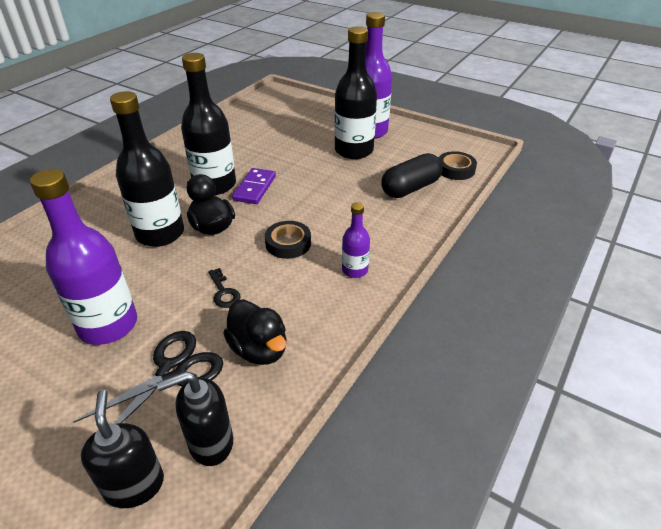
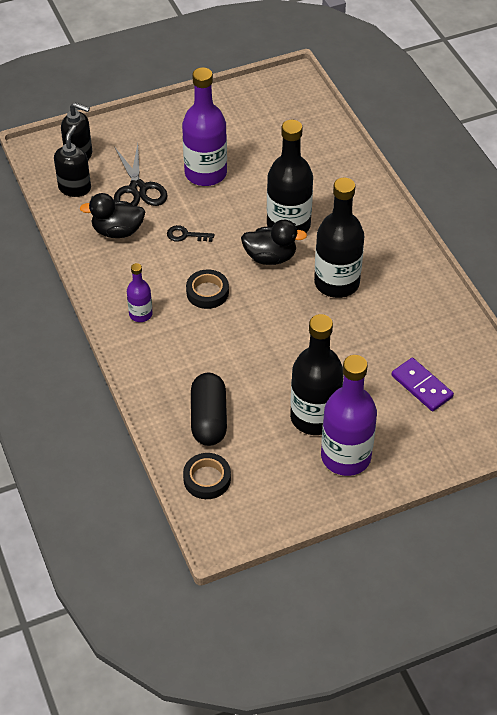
camera: 125 degrees right, 10 degrees up
(254, 188) = (307, 307): purple domino -> purple domino (422, 386)

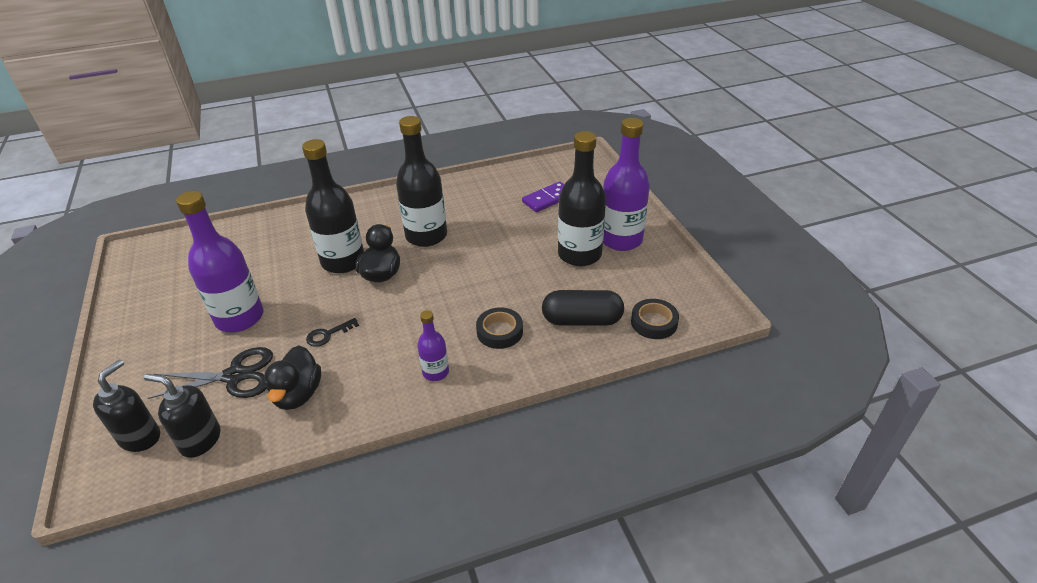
camera: 85 degrees left, 10 degrees down
(186, 235) = (328, 334): black key -> black key turned 45 degrees clockwise
(207, 292) = (416, 319): black tape -> black tape (499, 331)

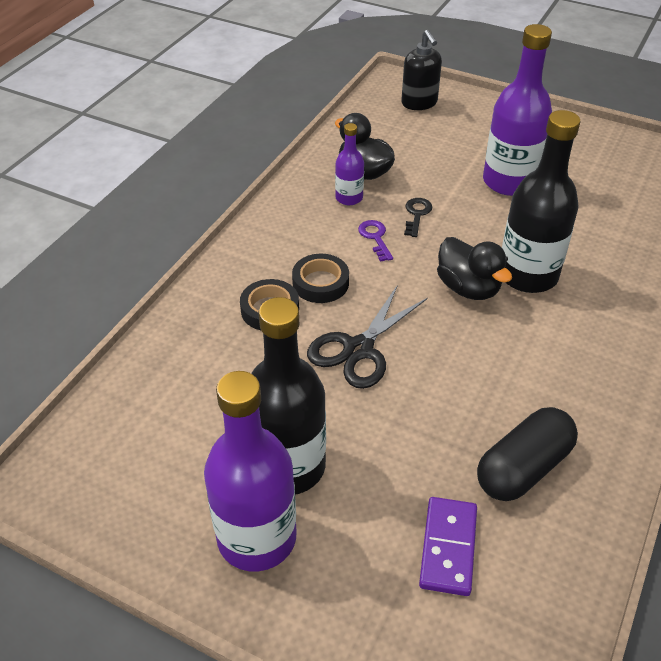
camera: 135 degrees right, 5 degrees up
(200, 440) = (380, 121): black soap dispenser -> none
(235, 376) = (430, 154): black scissors -> black scissors (358, 349)
(376, 336) = (375, 238): none -> purple key
(426, 236) = (503, 362): black bottle -> none
(435, 372) = (282, 244): purple bottle -> purple bottle (349, 198)
(582, 320) = (197, 375): black capsule -> black capsule (523, 468)
(654, 322) = (110, 425): black tape -> black tape (320, 283)

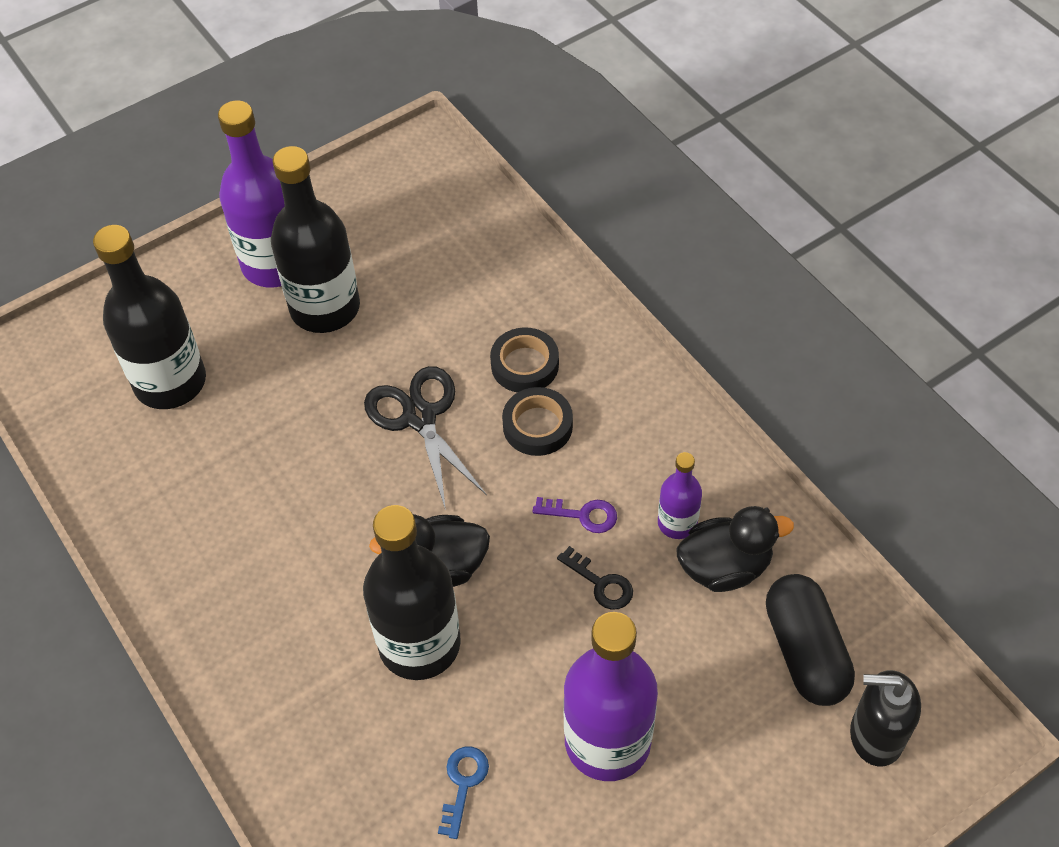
camera: 120 degrees right, 10 degrees up
(448, 548) = (170, 382): purple domino -> black bottle
(523, 468) = (194, 479): black capsule -> black capsule (805, 651)
(587, 224) = (463, 784): none -> blue key

